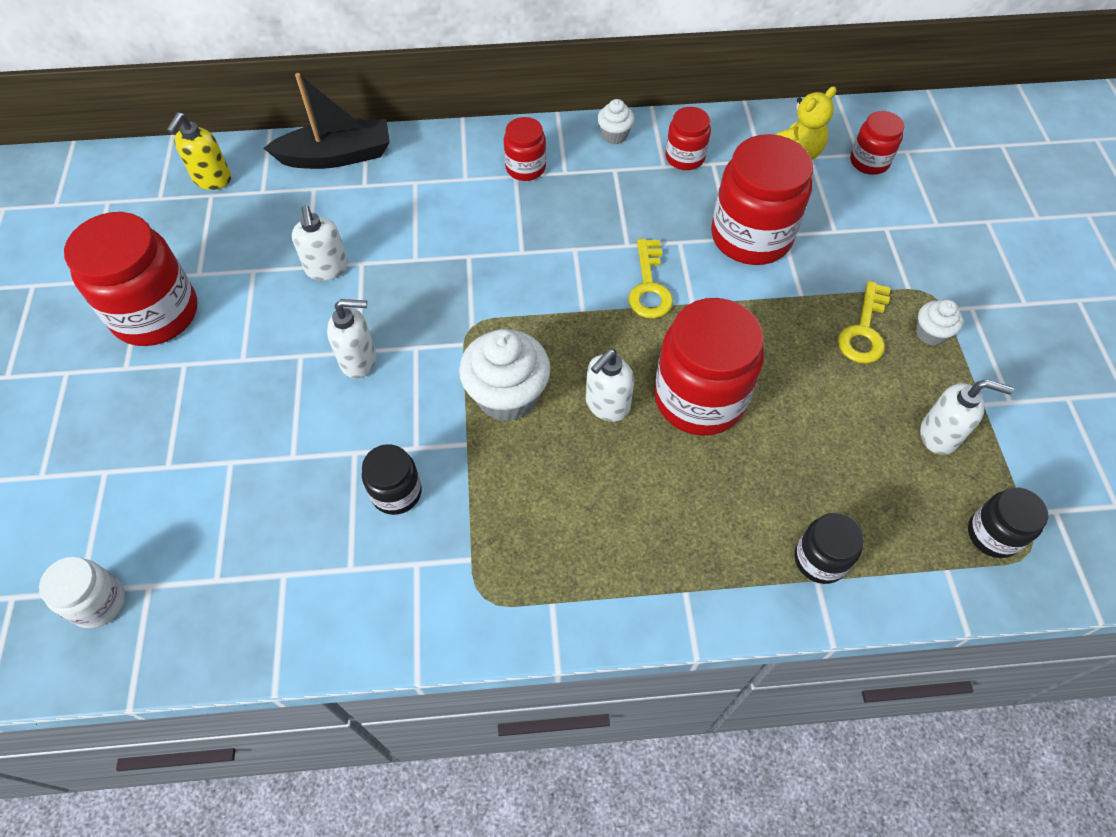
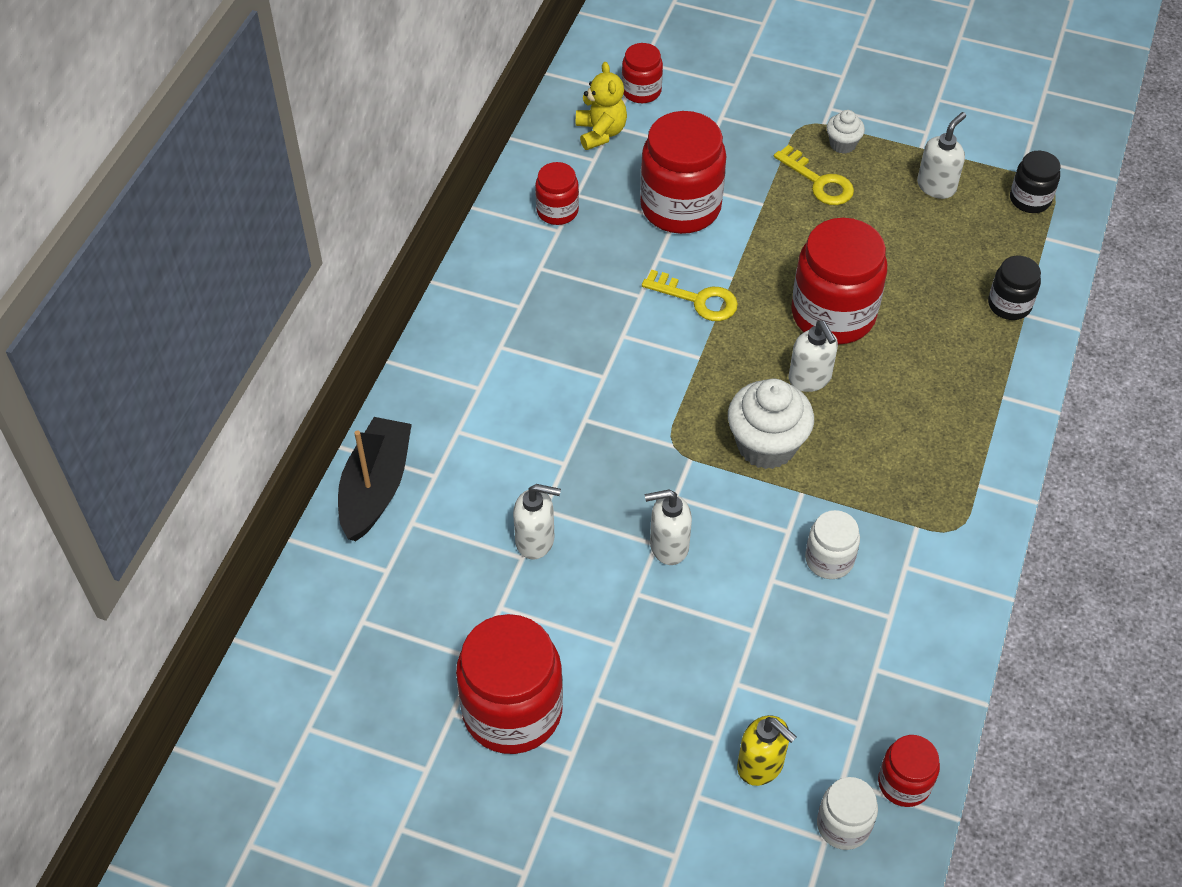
camera: 65 degrees left, 5 degrees down
(212, 179) = (338, 614): yellow soap dispenser -> yellow soap dispenser (761, 765)
(359, 360) = (668, 546): white soap dispenser -> white soap dispenser turned 120 degrees counterclockwise
(396, 492) = (829, 559): black jar -> white jar
(525, 168) = (495, 334): red jar -> red jar (904, 783)
(614, 135) = (494, 250): white cupcake -> none

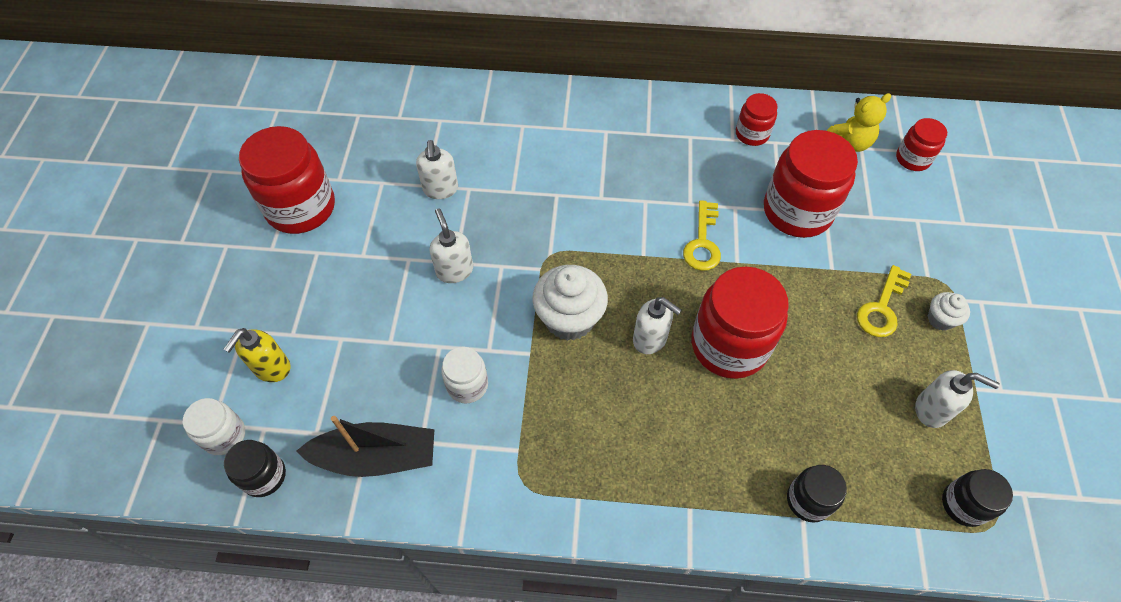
camera: 75 degrees right, 5 degrees up
(376, 487) = (462, 95): black boat -> black boat (376, 457)
(810, 379) = (650, 339): white soap dispenser -> white soap dispenser turned 105 degrees counterclockwise
(904, 783) = (264, 476): red jar -> black jar

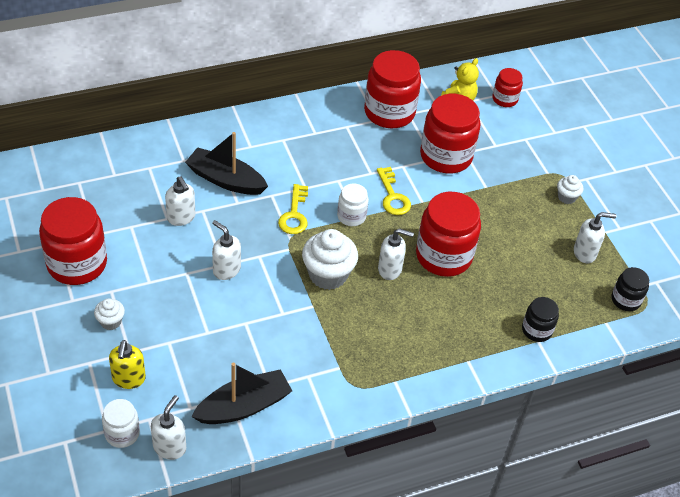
camera: 30 degrees left, 10 degrees down
(264, 476) = (170, 447): black jar -> white soap dispenser
(294, 289) = (110, 322): none -> white cupcake
(467, 385) = (281, 340): white jar -> white jar (351, 216)
(514, 160) = (225, 180): none -> black boat
(752, 134) = (389, 112): red jar -> red jar, size x1.92
(882, 308) = (528, 202): yellow key -> yellow key (294, 214)

